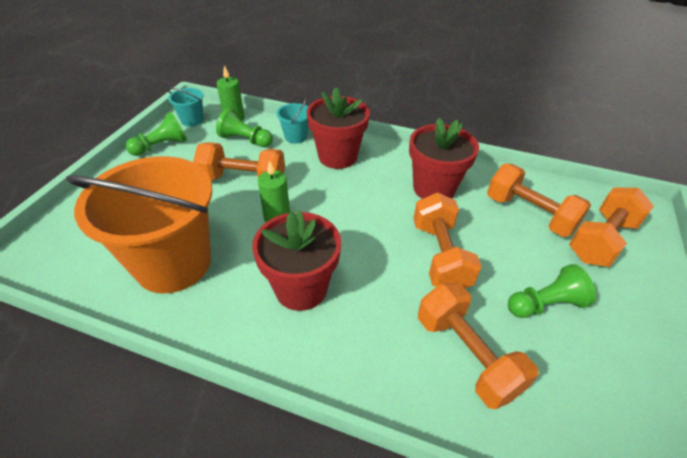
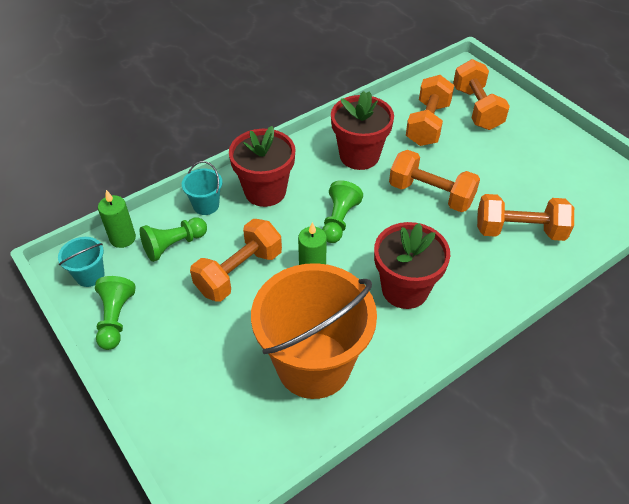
camera: 55 degrees left, 5 degrees up
(529, 214) = (427, 124): orange dumbbell -> orange dumbbell turned 60 degrees counterclockwise
(545, 304) = (507, 170): green pawn -> green pawn (339, 220)

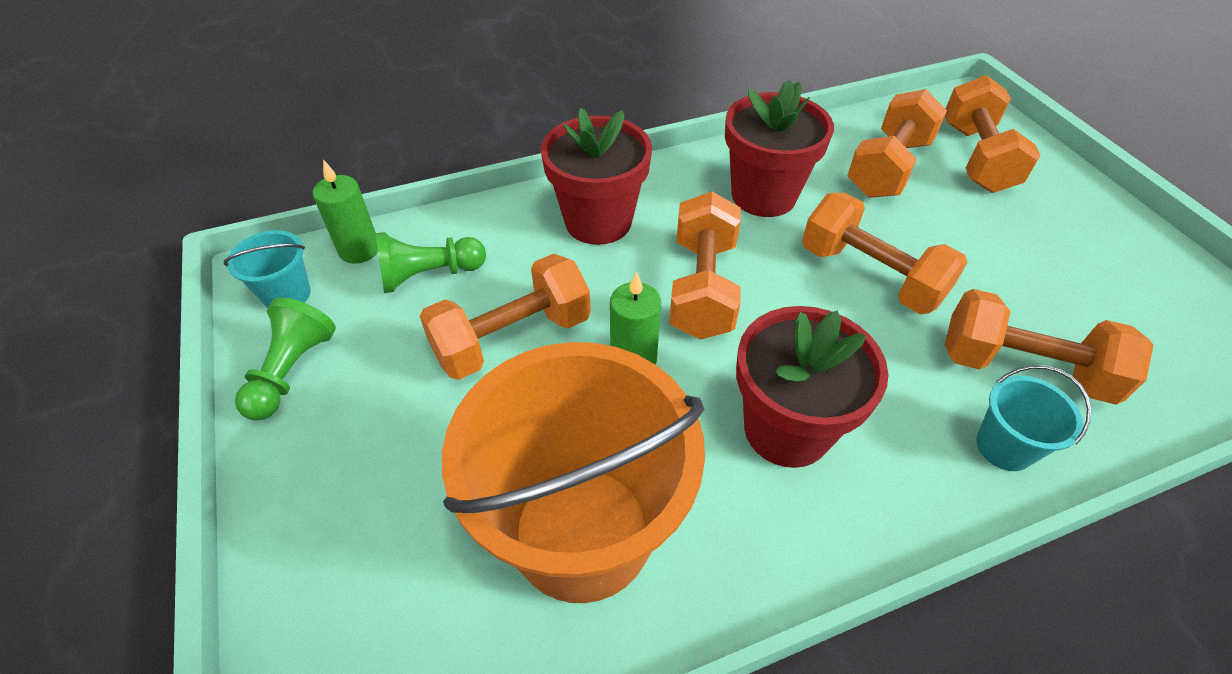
camera: 15 degrees right, 0 degrees up
(206, 205) = (501, 225): turquoise bucket -> turquoise bucket (1004, 447)
(339, 220) = (702, 288): green pawn -> orange dumbbell

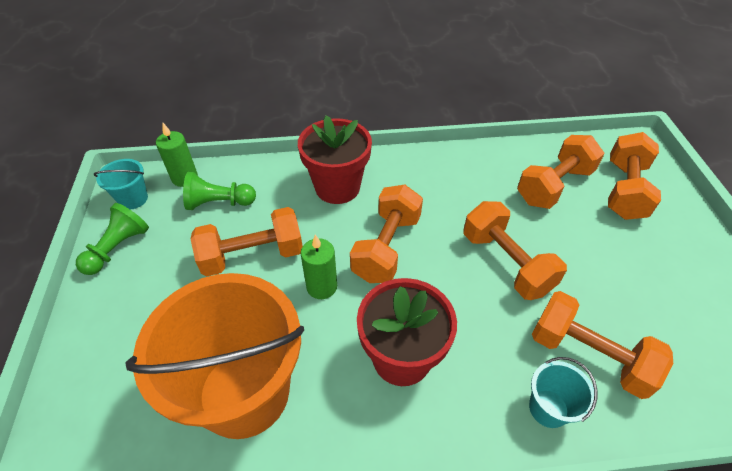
camera: 15 degrees right, 0 degrees up
(763, 195) = (455, 190): red flower pot -> none

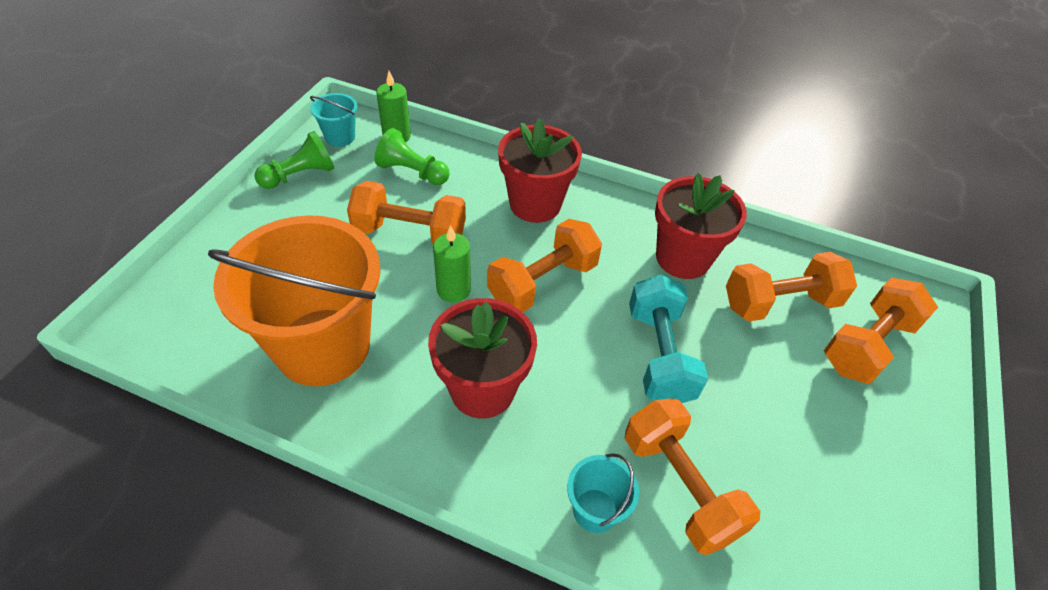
camera: 25 degrees right, 0 degrees up
(470, 182) = (682, 258): none -> red flower pot
(506, 263) = (659, 355): orange dumbbell -> turquoise dumbbell

